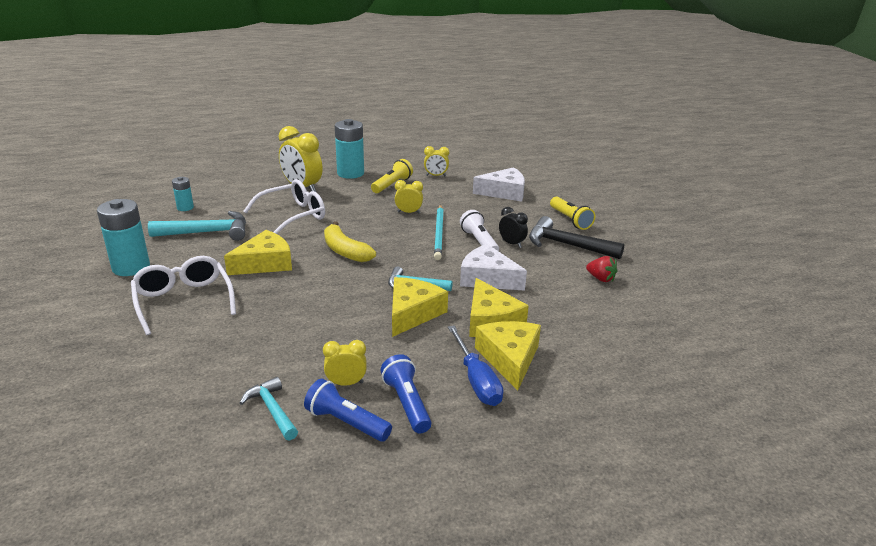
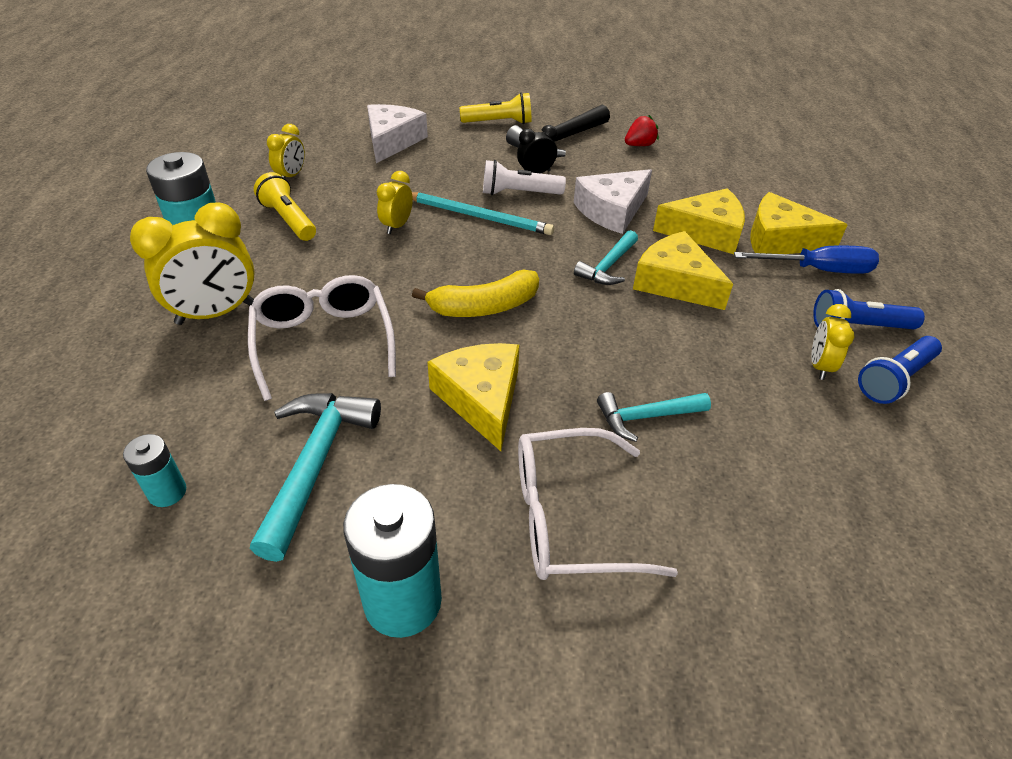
camera: 70 degrees left, 15 degrees up
(272, 410) = (873, 441): turquoise hammer -> turquoise hammer (646, 417)

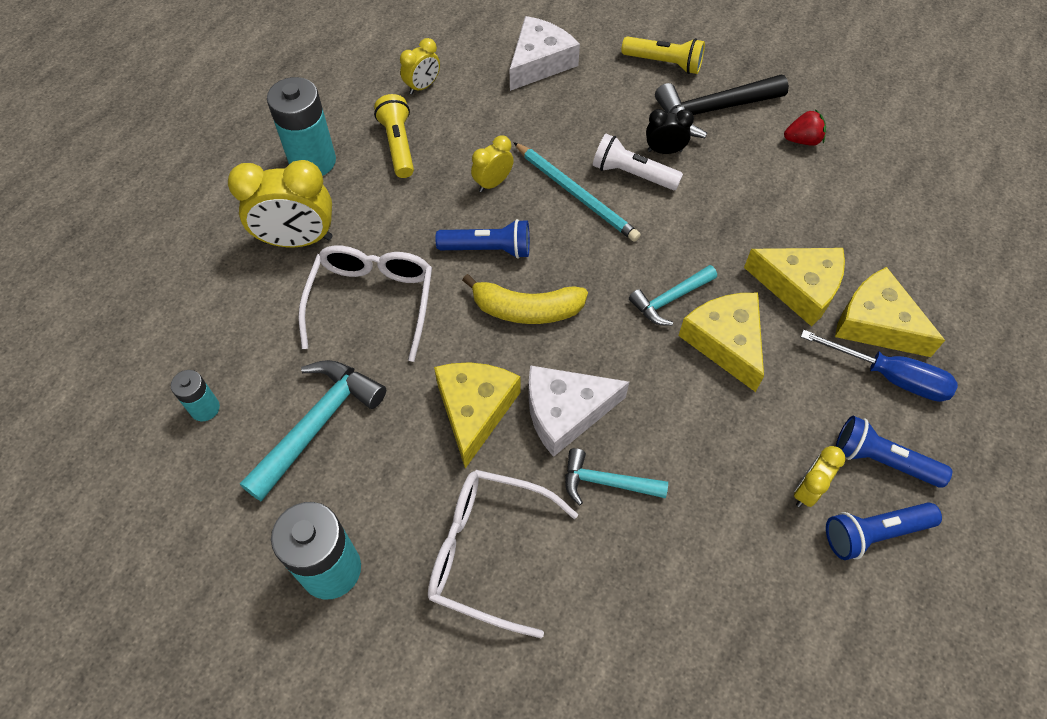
camera: 25 degrees right, 15 degrees up
(420, 272) = (488, 249): none -> blue flashlight
(612, 211) = (716, 227): white cheese -> white cheese (565, 412)

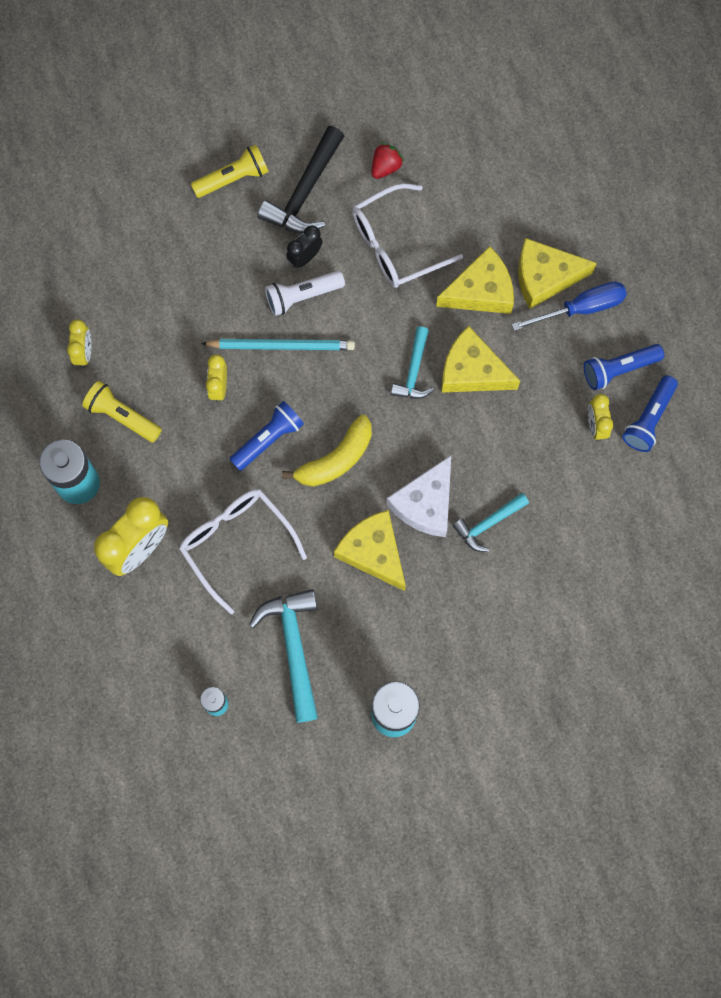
camera: 45 degrees left, 15 degrees up
(487, 552) = (465, 624): white glasses -> white glasses (395, 245)
(539, 62) = (145, 256): white cheese -> none

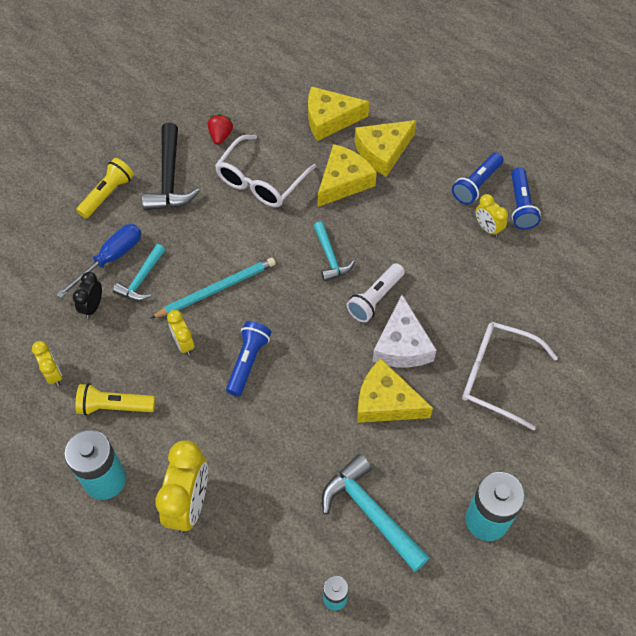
camera: 30 degrees left, 15 degrees down
(236, 543) = (270, 455): white glasses -> white glasses (496, 376)
(302, 296) = (211, 247): white flashlight -> white flashlight (375, 298)
(305, 257) = (197, 221): black clock -> black clock (93, 307)
(336, 459) = (311, 348): yellow banana -> none
(472, 371) = (373, 236): yellow cheese -> yellow cheese (329, 119)
(488, 524) = (459, 334): turquoise hammer -> turquoise hammer (141, 279)
(581, 308) = (422, 159): blue screwdriver -> blue screwdriver (111, 258)

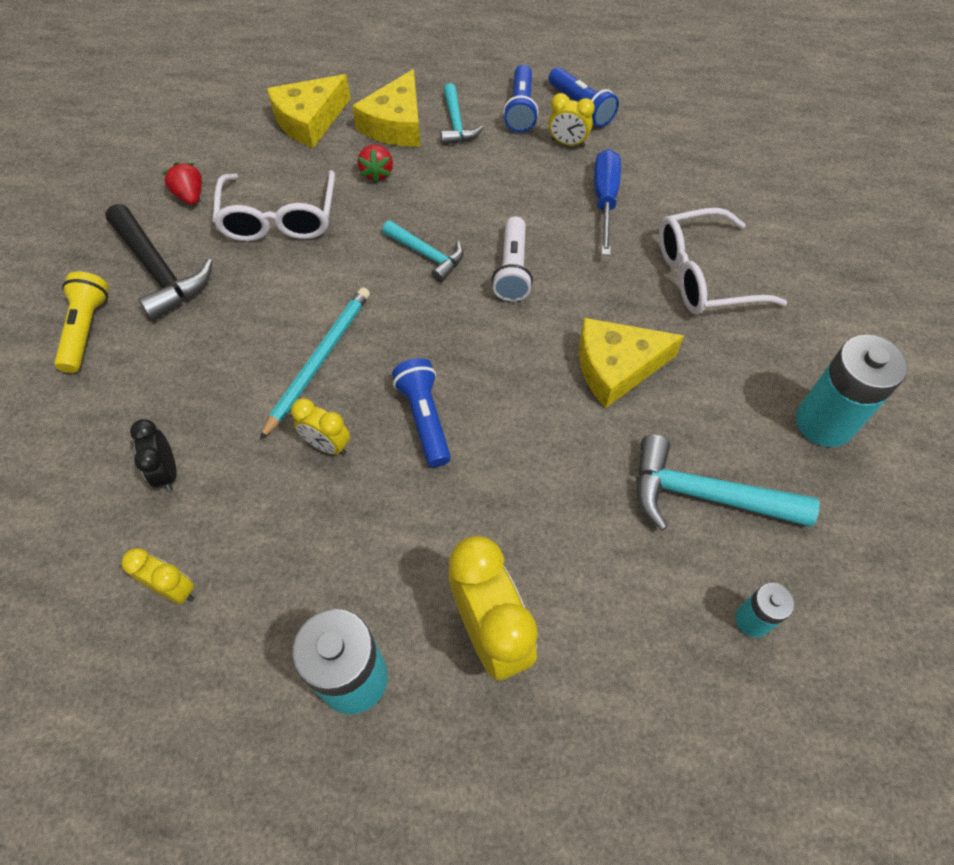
camera: 35 degrees left, 0 degrees up
(111, 258) = (149, 401): blue screwdriver -> blue screwdriver (604, 200)
(114, 406) = (293, 576): yellow flashlight -> none
(141, 279) = (211, 402): turquoise hammer -> turquoise hammer (456, 124)
(343, 181) = (377, 173): yellow cheese -> red strawberry
(402, 345) = (582, 300): white cheese -> none

